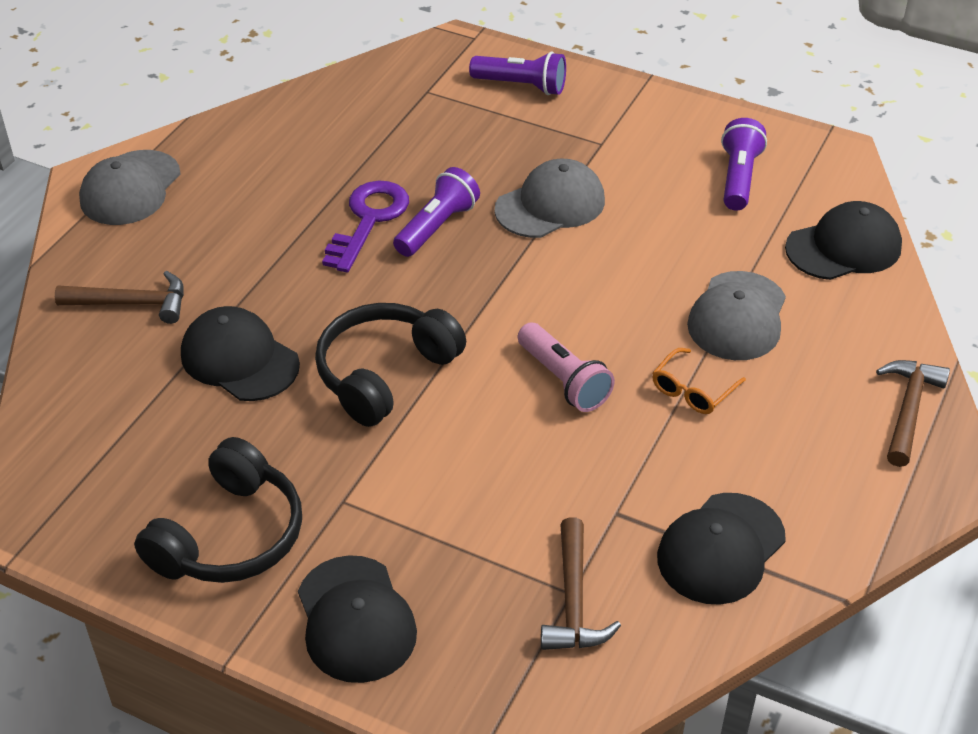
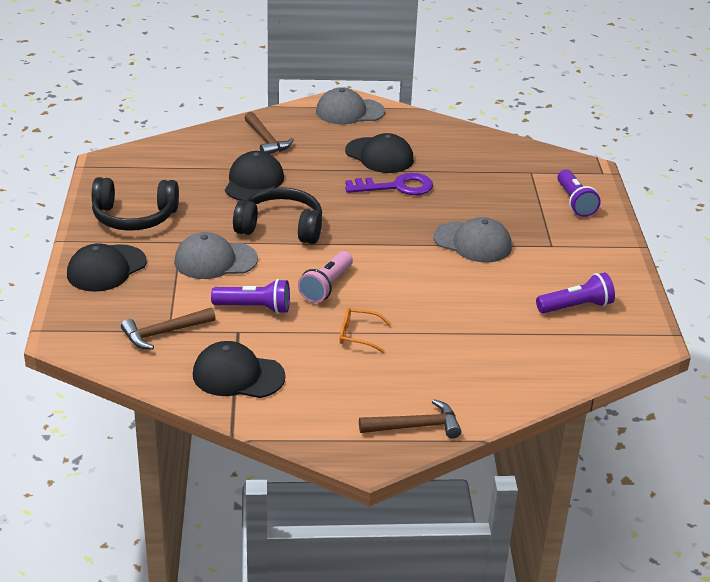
camera: 60 degrees right, 10 degrees down
(437, 227) = (413, 210): purple flashlight -> purple flashlight (254, 308)
(737, 316) = (439, 337): grey cap -> grey cap (215, 260)
(844, 247) = (550, 366): black cap -> black cap (379, 156)

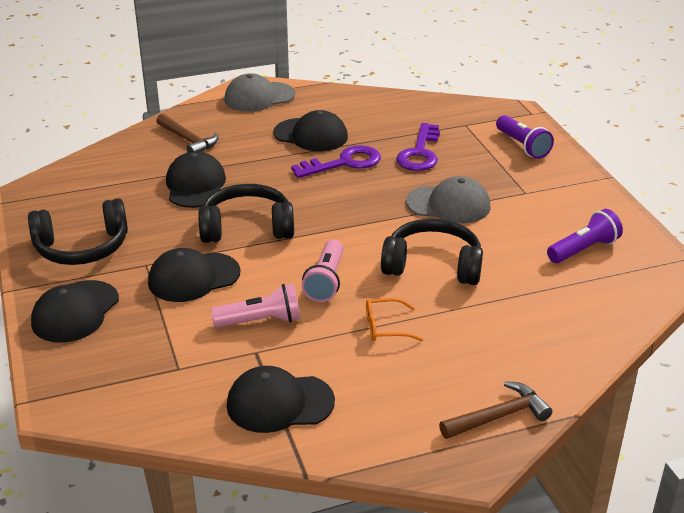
camera: 15 degrees left, 0 degrees up
(164, 333) = (174, 372): brown hammer -> none
(215, 260) = (193, 277): grey cap -> black cap
(254, 308) = (261, 321): purple flashlight -> pink flashlight
(428, 292) = (433, 265): none -> black headphones
(472, 191) = (420, 153): none -> purple key

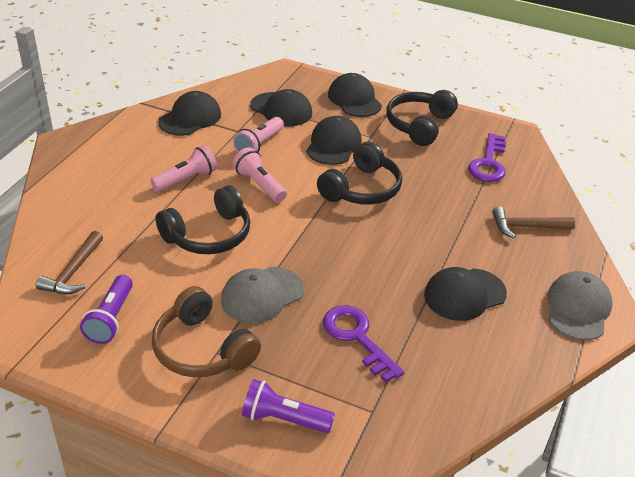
camera: 130 degrees right, 5 degrees up
(195, 185) = (447, 196): black cap -> black cap (281, 110)
(344, 163) = (394, 283): purple key -> purple key (488, 163)
(386, 327) = (186, 179): orange glasses -> pink flashlight
(498, 416) = (68, 169): brown hammer -> brown hammer (73, 272)
(533, 199) = (202, 349): none -> brown headphones

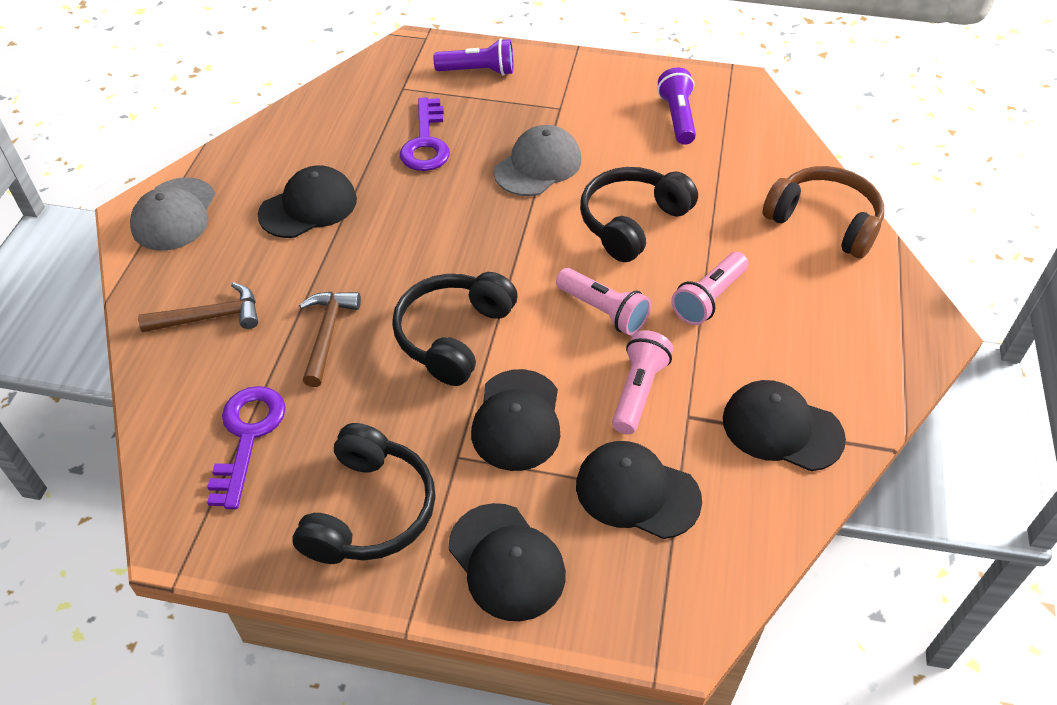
camera: 170 degrees right, 10 degrees up
(73, 272) = (751, 153): brown hammer -> brown hammer (327, 334)
(190, 118) = (782, 428): black cap -> black cap turned 90 degrees clockwise
(202, 349) = (574, 108): brown headphones -> brown headphones (824, 221)
(357, 338) = (426, 142): purple key -> purple key turned 45 degrees clockwise

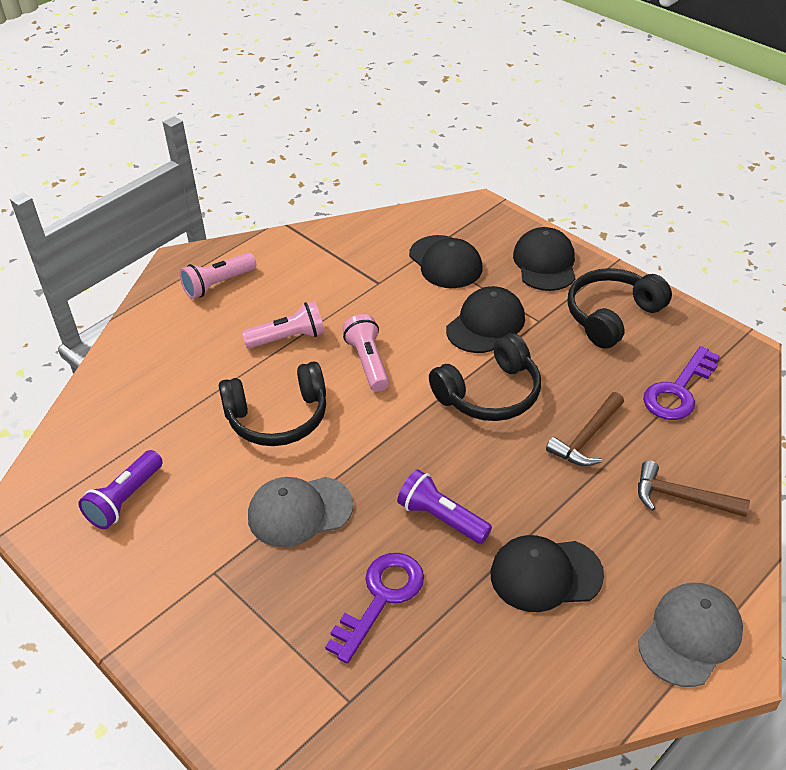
camera: 145 degrees left, 5 degrees down
(478, 71) = (245, 679): purple flashlight -> purple flashlight (441, 518)
(638, 391) = (394, 307): pink flashlight -> pink flashlight (218, 284)
(782, 428) = (332, 255): black cap -> none
(824, 221) = (143, 351): brown headphones -> none

